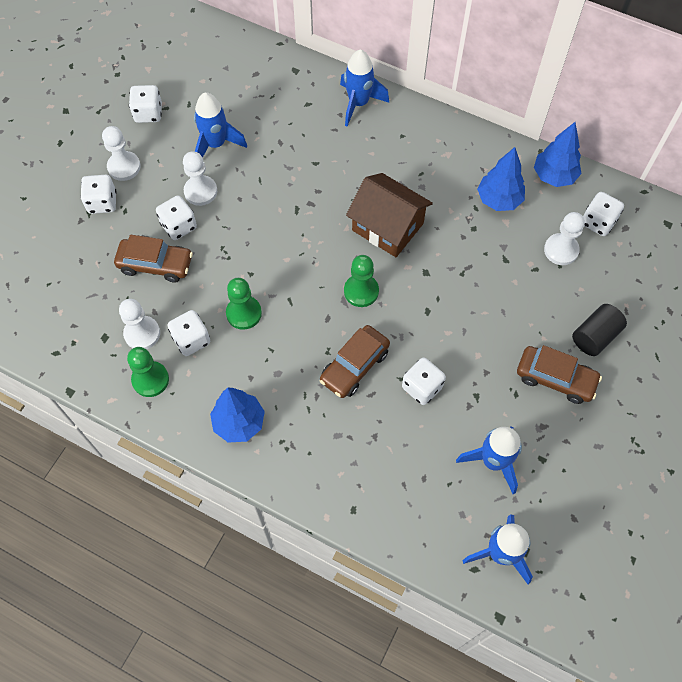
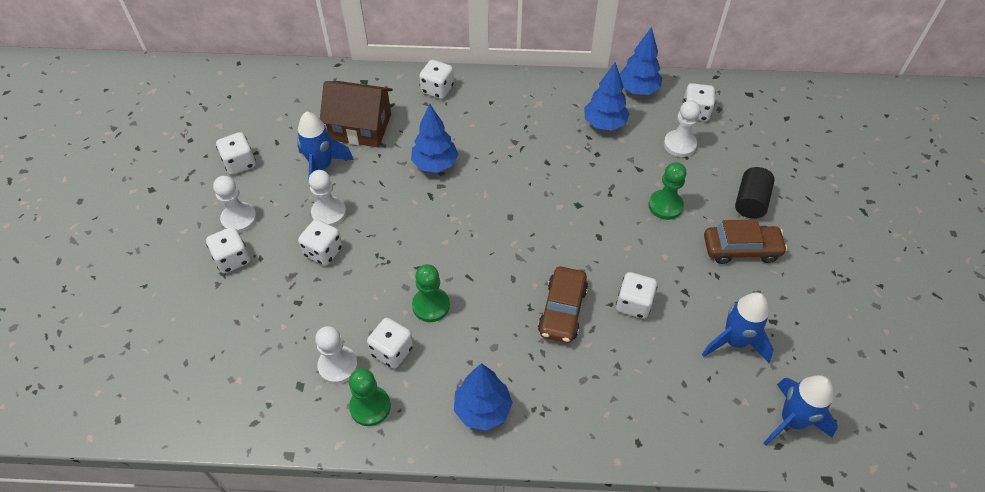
camera: 25 degrees left, 10 degrees down
(155, 264) = (318, 295): brown car -> none
(316, 180) = (435, 164): none -> blue tree
(358, 103) = (437, 89): blue rocket -> white dice
(361, 291) = (530, 243): green pawn -> green pawn (665, 206)
(387, 227) = (522, 180): brown house -> brown house (361, 127)

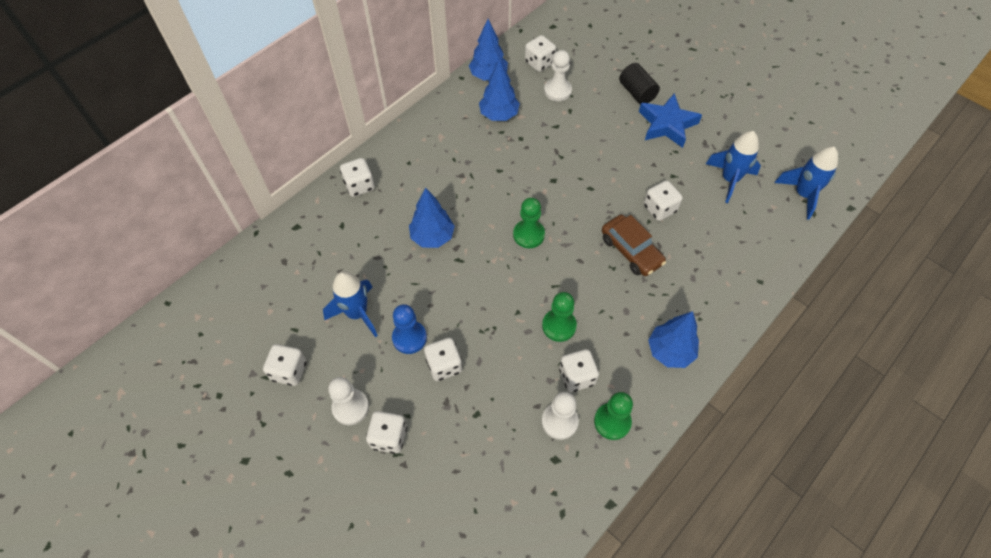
camera: 50 degrees left, 5 degrees up
(329, 213) = (409, 338): white pawn -> blue pawn
(361, 127) = (343, 260): brown house -> none
(665, 206) = (599, 135): green pawn -> green pawn (528, 235)
(741, 249) = (667, 124): brown car -> blue star

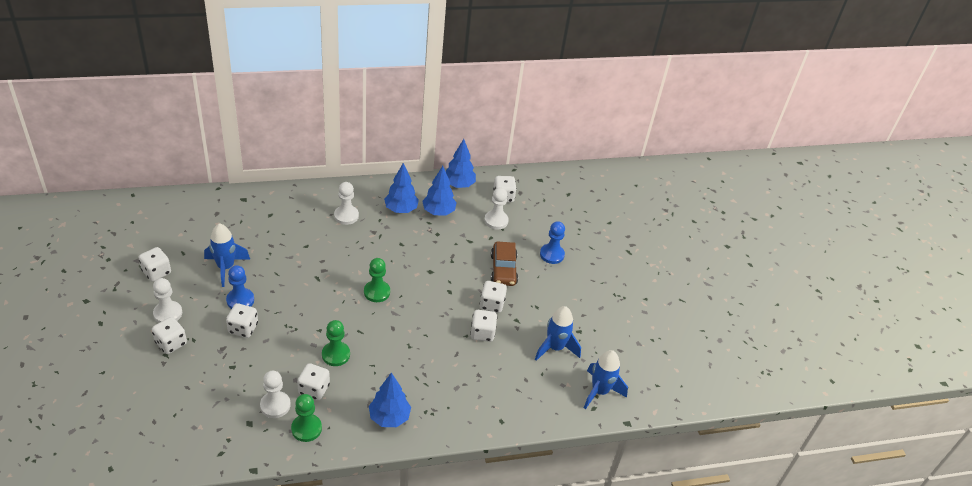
camera: 30 degrees right, 15 degrees down
(359, 186) = (305, 199): white dice -> white dice (492, 304)
(418, 176) = (346, 216): none -> white pawn
(432, 237) = (316, 255): blue tree -> blue tree (401, 209)
(631, 251) = (433, 344): brown car -> brown car (503, 269)
(636, 92) = (552, 254): black cylinder -> blue pawn
(667, 124) = (550, 287): blue star -> none

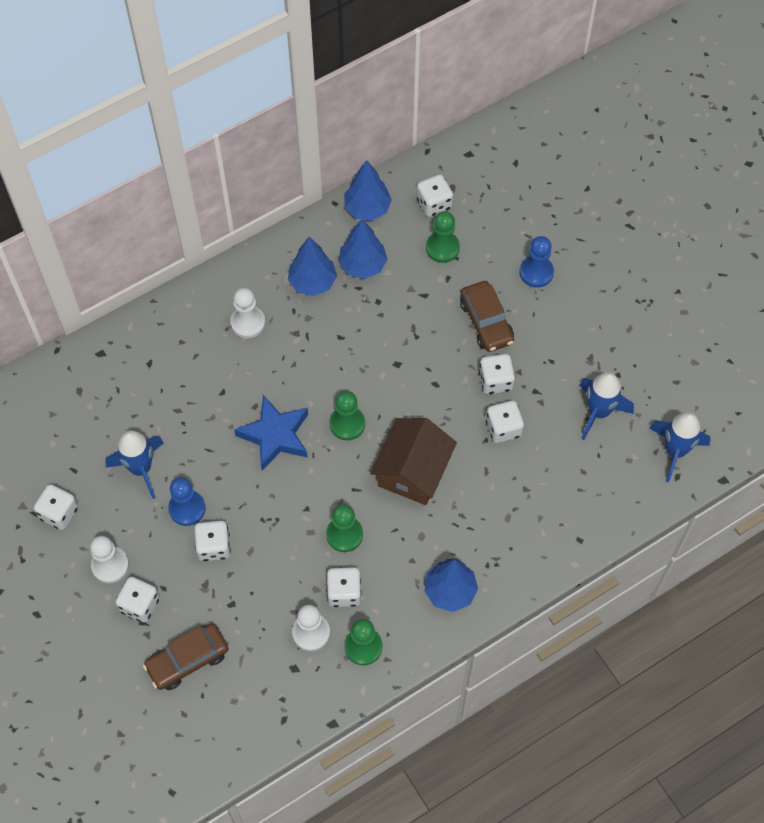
camera: 15 degrees left, 20 degrees up
(179, 389) = (187, 660): none -> brown car
(325, 281) = (275, 435): none -> blue star
(405, 335) = (413, 471): none -> brown house
(496, 221) = (442, 248): white pawn -> green pawn

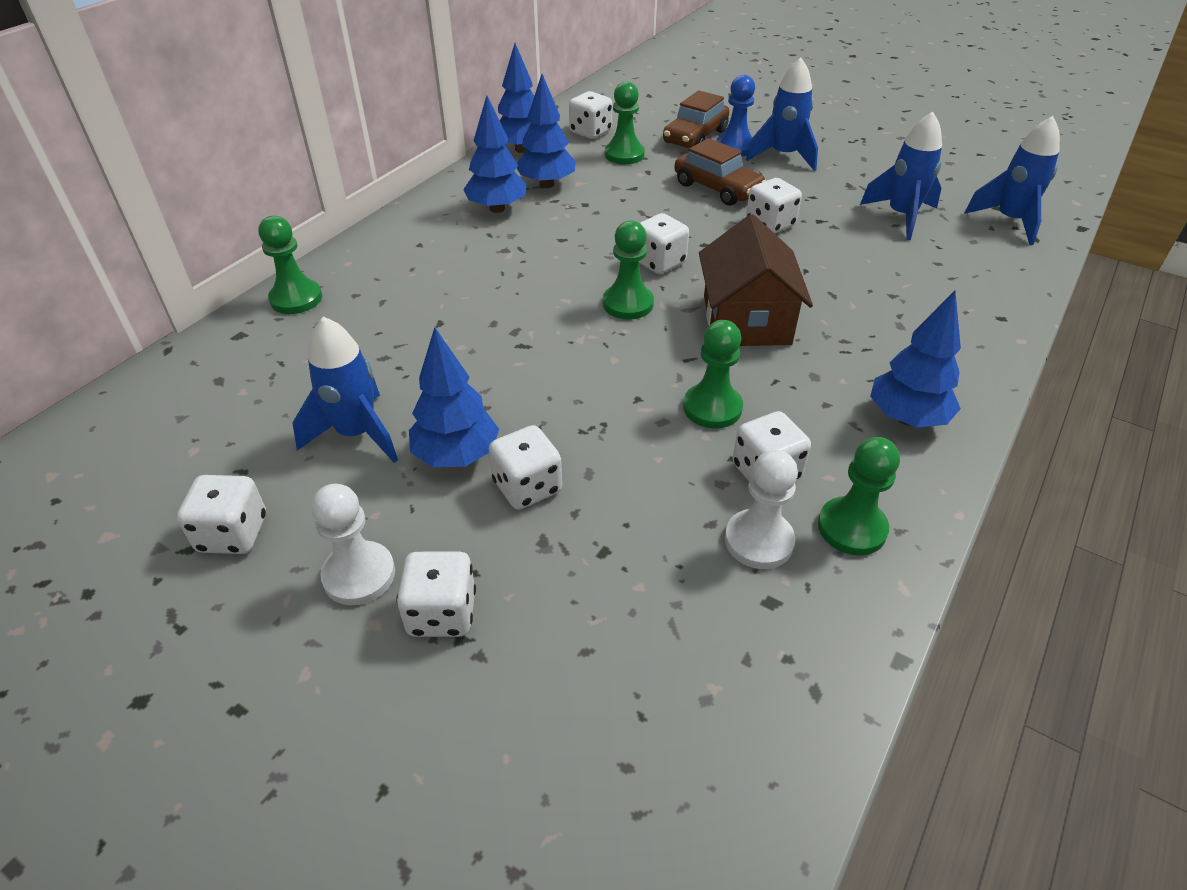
camera: 25 degrees left, 20 degrees down
(144, 331) = (296, 299): none -> green pawn
(187, 508) = (457, 456): blue pawn -> blue tree
(187, 660) = (578, 666): brown car -> brown car (695, 137)
(248, 323) = (437, 257): white pawn -> none
(275, 435) = (540, 341): blue star -> none
(503, 428) = (815, 255): white dice -> white dice (659, 262)
(566, 300) = (783, 156): none -> blue rocket

